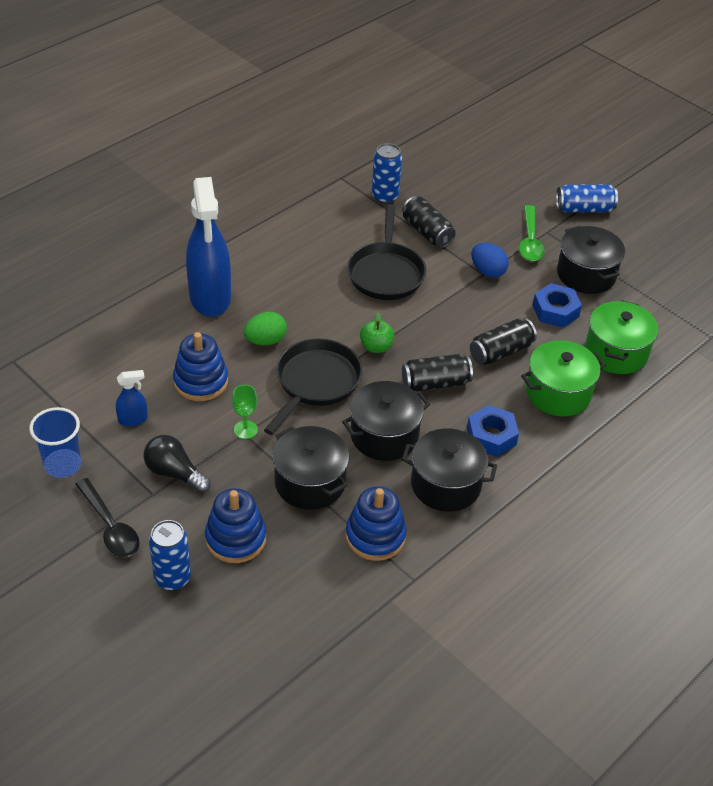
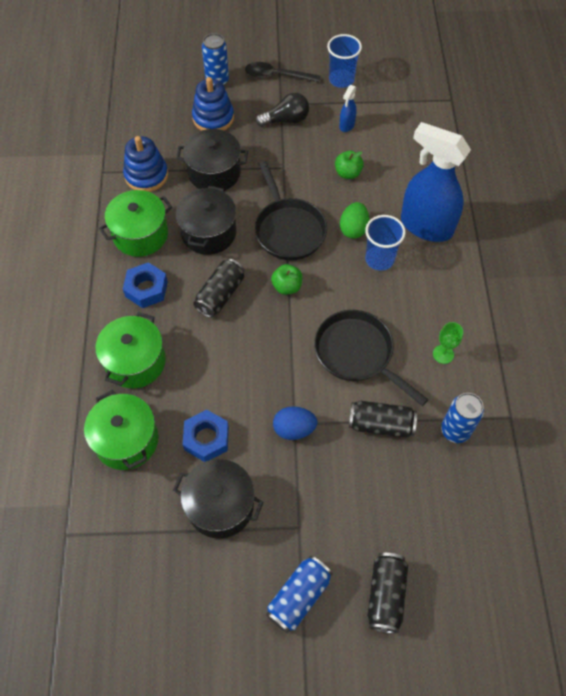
camera: 135 degrees right, 15 degrees up
(201, 381) = (348, 173): blue stacking toy -> green apple
(245, 430) = (285, 169): green goblet -> green goblet (443, 354)
(280, 307) = (379, 259): none -> blue cup
(446, 484) = (140, 235): black pot -> green pot
(501, 352) = (206, 360): black can -> black can (385, 595)
(530, 241) = (299, 500): green spoon -> none

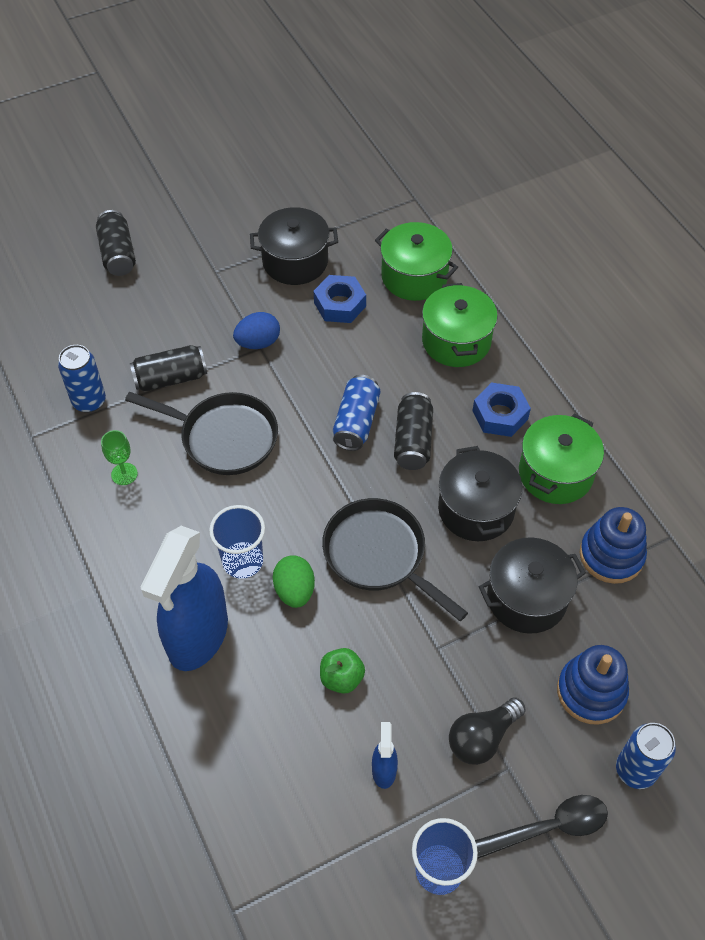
camera: 155 degrees right, 5 degrees down
(287, 286) = (341, 480): green apple -> none
(299, 597) = (193, 228): blue can -> blue can (356, 422)
(426, 226) = (197, 636): blue spray bottle -> blue spray bottle turned 105 degrees clockwise

